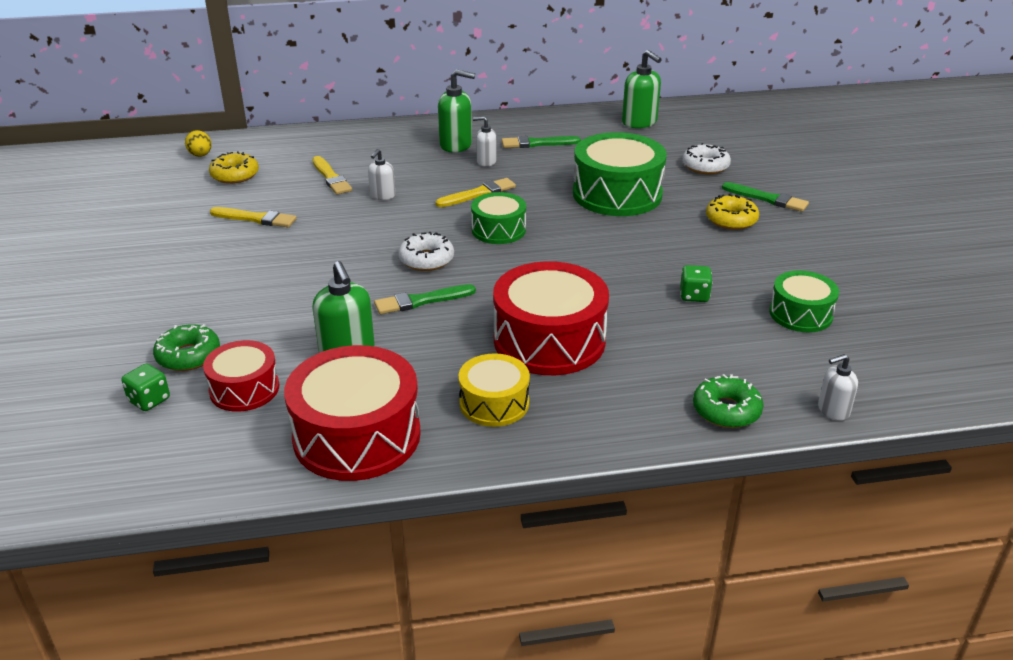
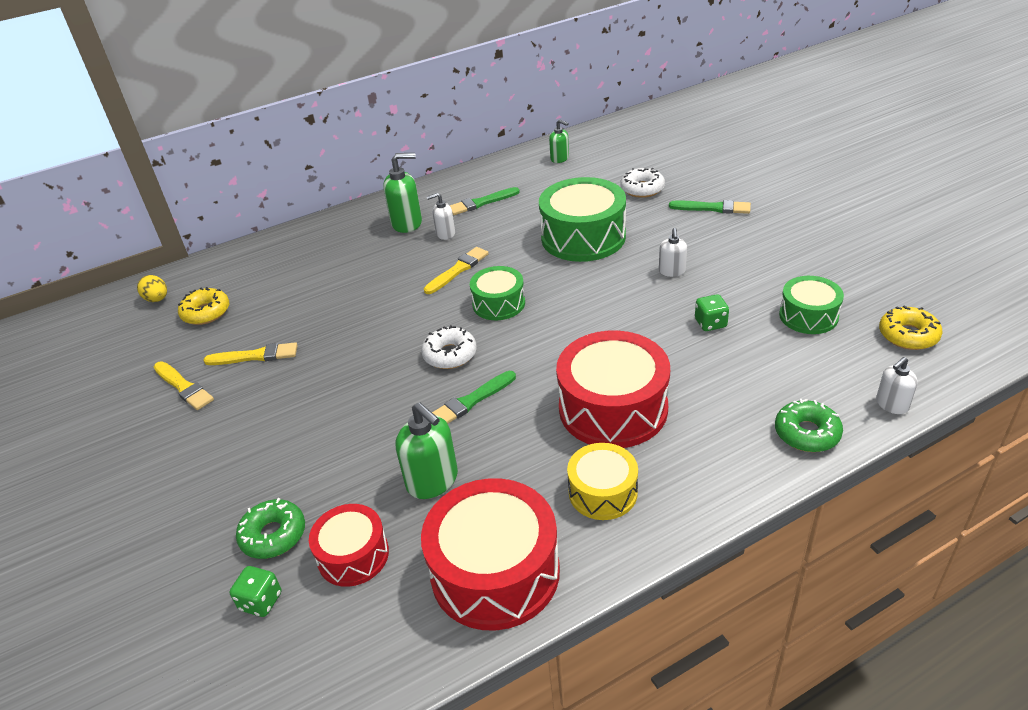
camera: 15 degrees left, 5 degrees up
(331, 178) = (306, 290): yellow brush -> yellow brush (184, 387)
(382, 195) = (367, 296): white soap dispenser -> white soap dispenser (672, 271)
(639, 122) = (560, 159): green soap dispenser -> green soap dispenser, size x0.60
(731, 220) = (695, 237): yellow donut -> yellow donut (908, 335)

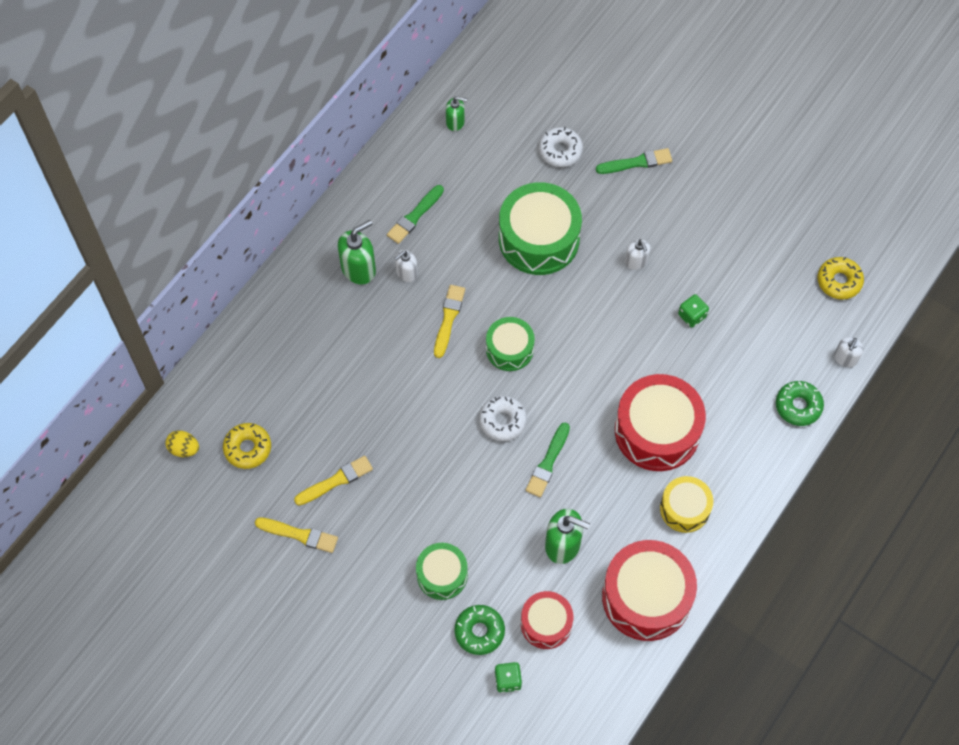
camera: 30 degrees left, 25 degrees up
(808, 316) = (762, 282): green drum -> green drum (442, 575)

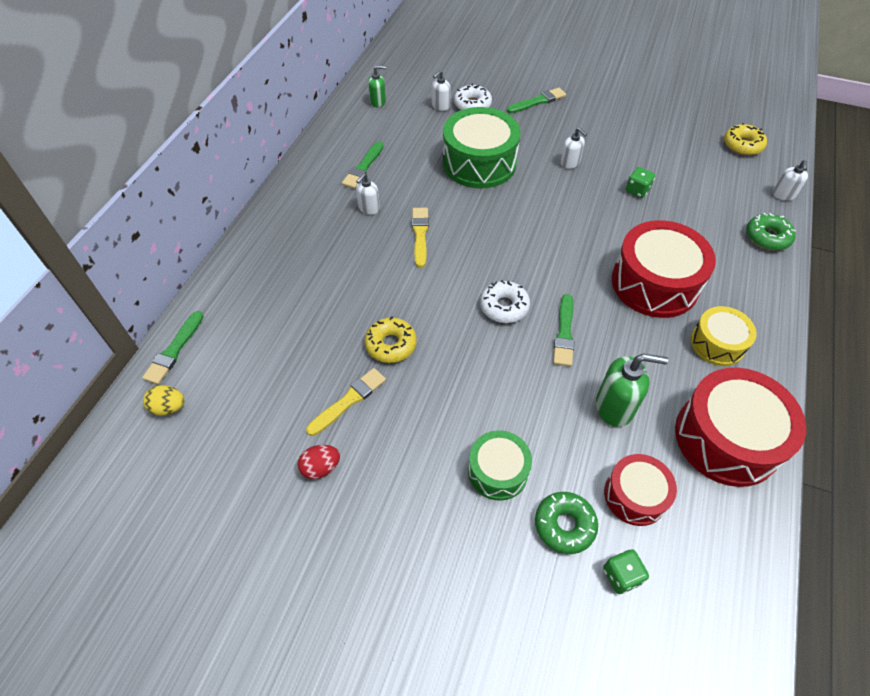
camera: 15 degrees left, 10 degrees down
(195, 393) = (174, 350): none -> green brush
(248, 448) = (242, 391): yellow donut -> yellow donut (391, 344)
(299, 535) = (321, 467): yellow brush -> red egg
(358, 269) = (322, 214): green soap dispenser -> none
(509, 349) = (486, 247): green drum -> none
(523, 144) = (440, 106): none -> white soap dispenser

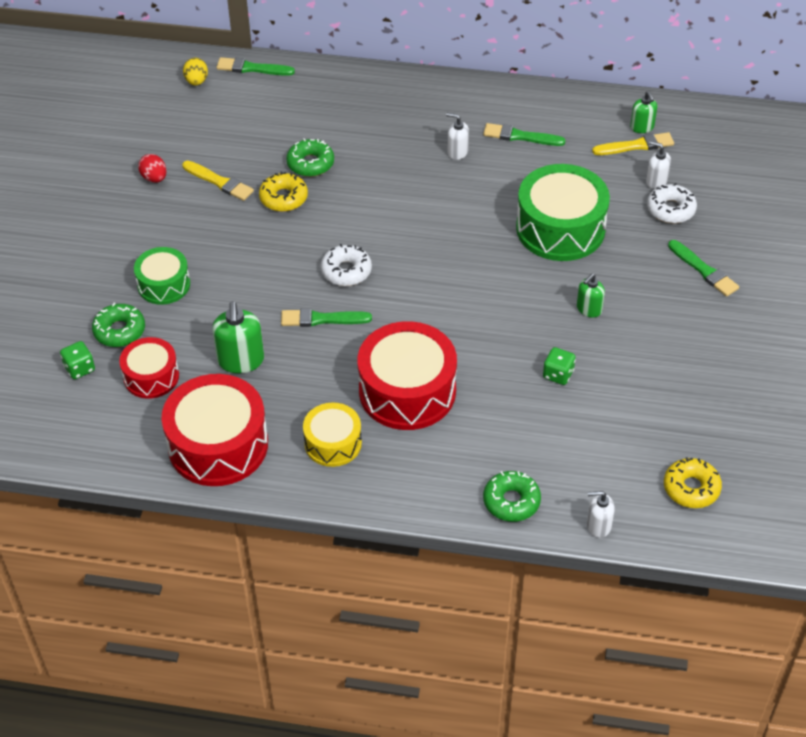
camera: 80 degrees right, 5 degrees down
(347, 316) = (310, 163): none -> green donut
(420, 235) = (429, 196): yellow brush -> yellow brush (636, 145)
(570, 163) = (589, 309): white soap dispenser -> green soap dispenser

